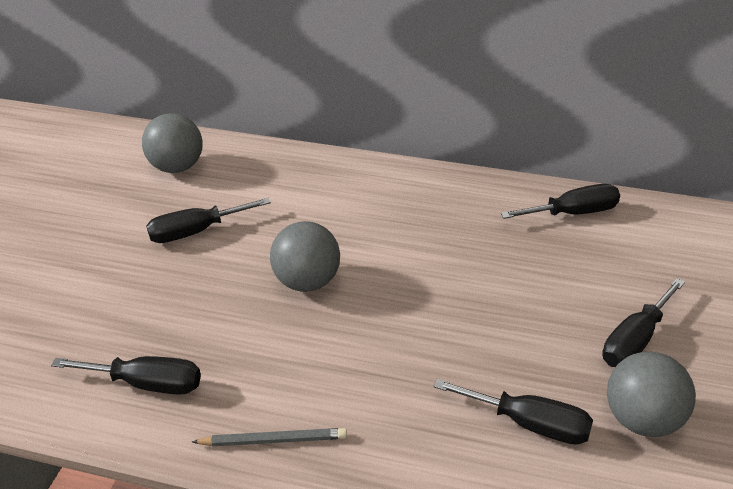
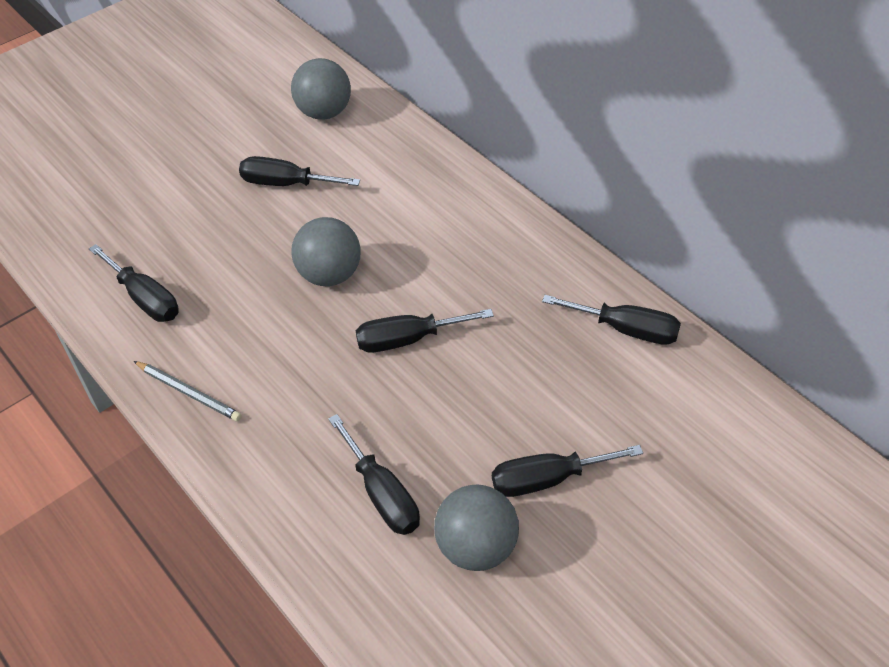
camera: 35 degrees right, 10 degrees up
(424, 297) = (408, 339): none -> black screwdriver

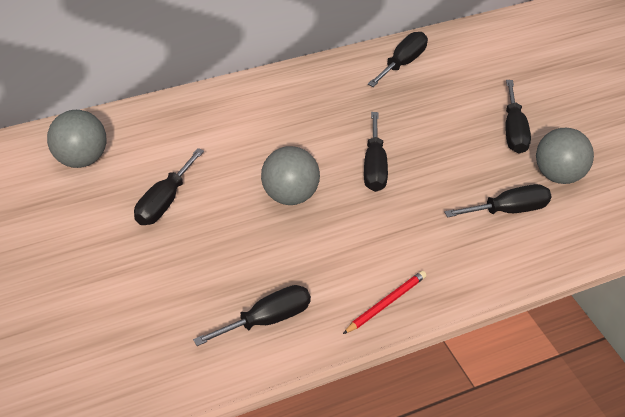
camera: 80 degrees left, 5 degrees down
(189, 392) = (386, 303): grey pencil -> red pencil

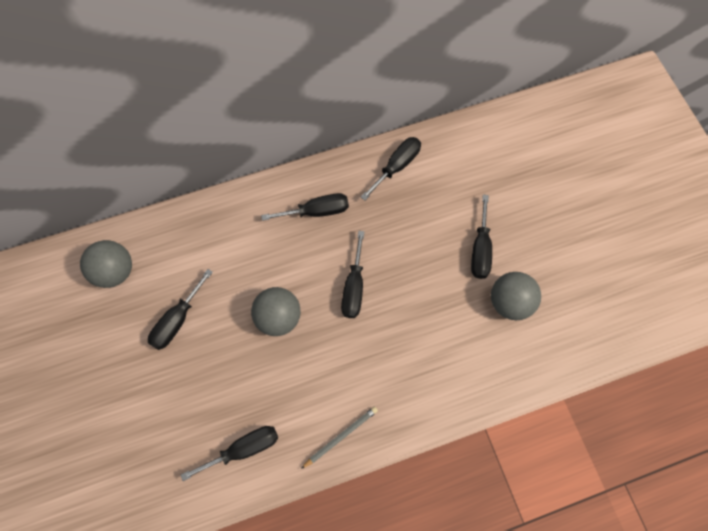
camera: 10 degrees right, 25 degrees up
(386, 303) = (341, 436): red pencil -> grey pencil
(508, 210) = (459, 340): black screwdriver -> black screwdriver (317, 211)

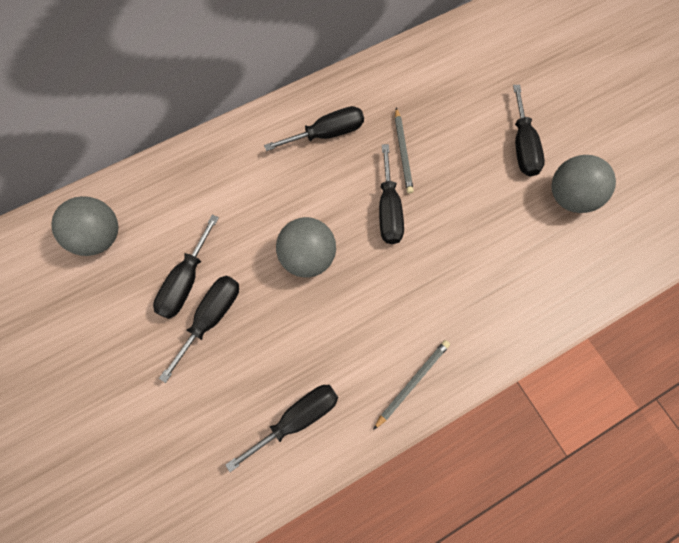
camera: 10 degrees left, 0 degrees up
(377, 238) = (403, 152): none -> grey pencil
(396, 166) = (407, 73): black screwdriver -> black screwdriver (211, 318)

